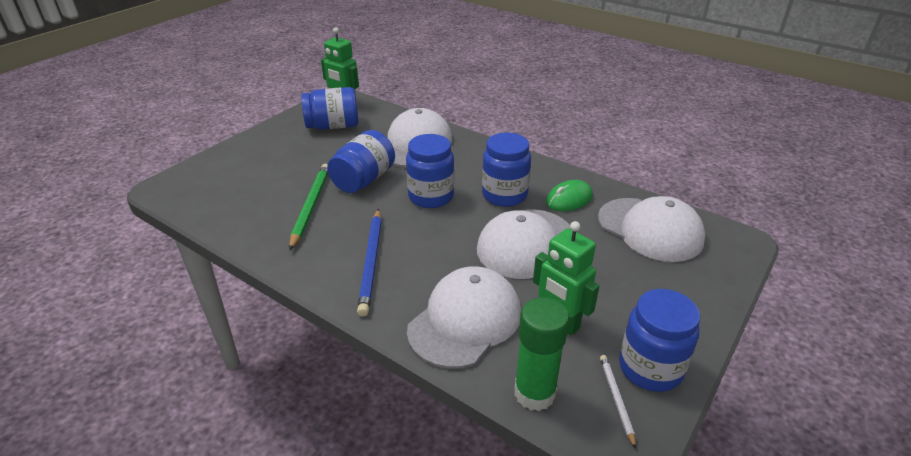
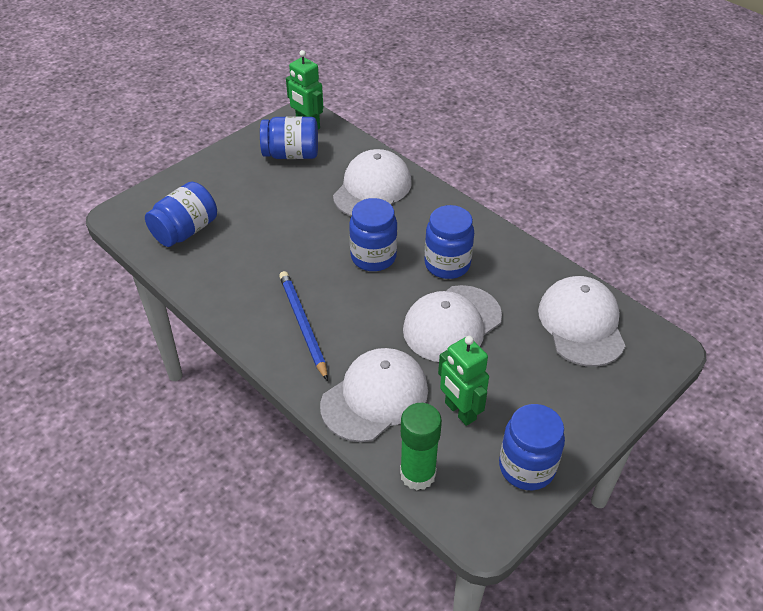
camera: 10 degrees right, 10 degrees up
(310, 206) = (255, 254): green pencil -> none
(364, 180) = (311, 228): blue jar -> blue jar (185, 231)
(371, 262) = (302, 325): blue pencil -> blue pencil turned 150 degrees clockwise
(569, 199) = (511, 277): green mouse -> none
(616, 399) = (486, 490): white pencil -> none
(650, 229) = (581, 324): white cap -> white cap turned 150 degrees counterclockwise

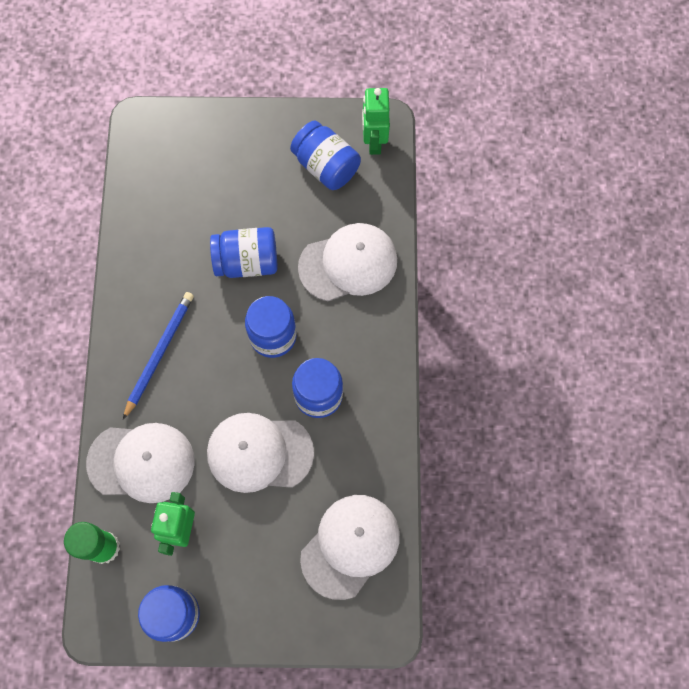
camera: 45 degrees right, 25 degrees up
(185, 231) = (169, 183): blue jar -> blue jar (247, 262)

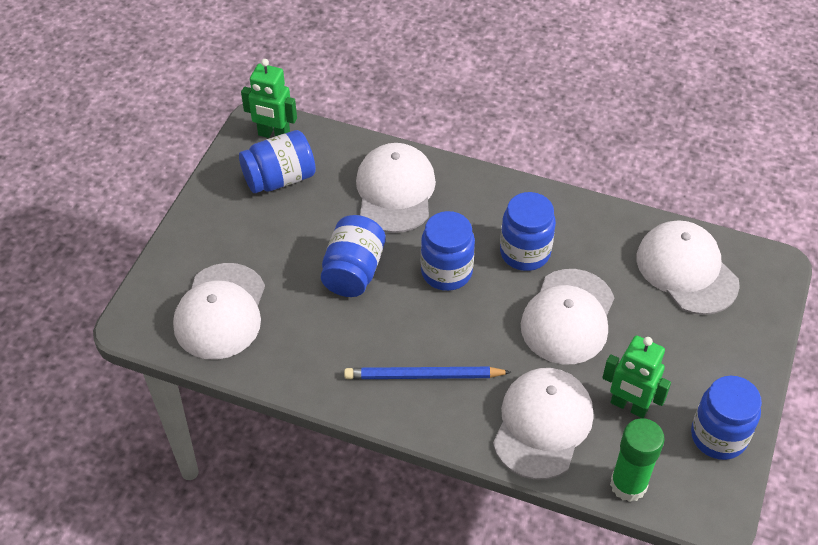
camera: 70 degrees left, 20 degrees down
(159, 353) = (423, 376): blue pencil -> blue pencil turned 45 degrees counterclockwise
(171, 178) = (220, 311): none -> white cap

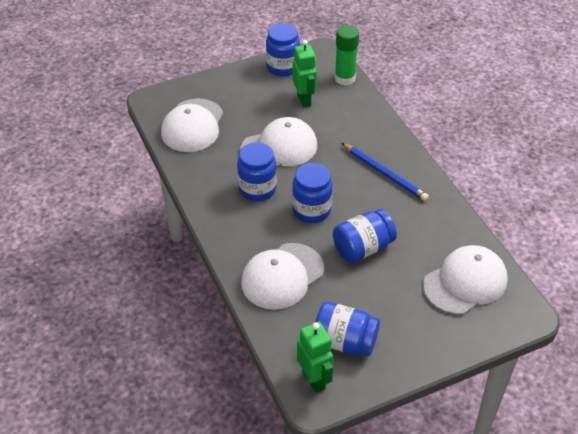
camera: 135 degrees left, 5 degrees down
(542, 424) = (352, 119): white cap -> none

